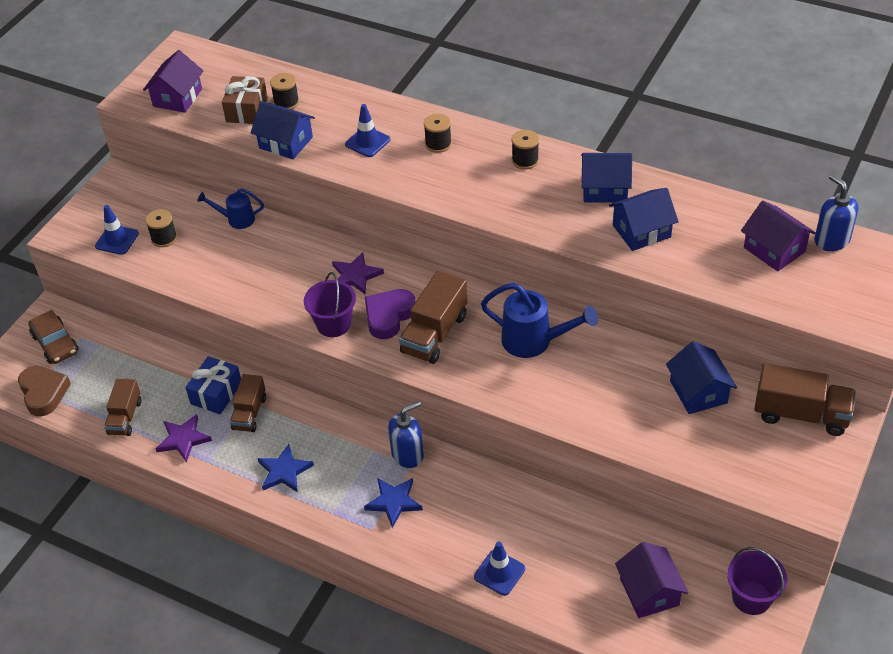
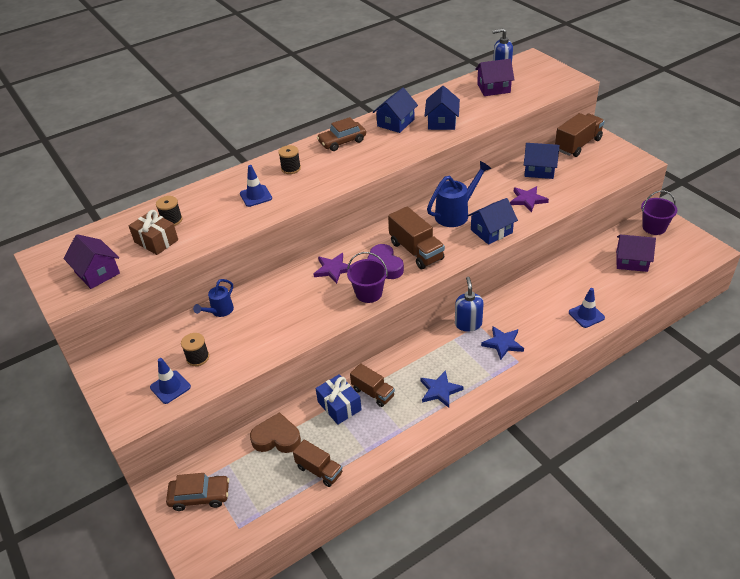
camera: 60 degrees left, 5 degrees down
(44, 393) = (248, 521): brown heart -> brown heart (276, 438)
(183, 439) = (369, 440): purple star -> purple star (527, 200)
(286, 142) = (214, 232): blue house -> blue house (491, 231)
(525, 160) = (342, 141): black spool -> brown car

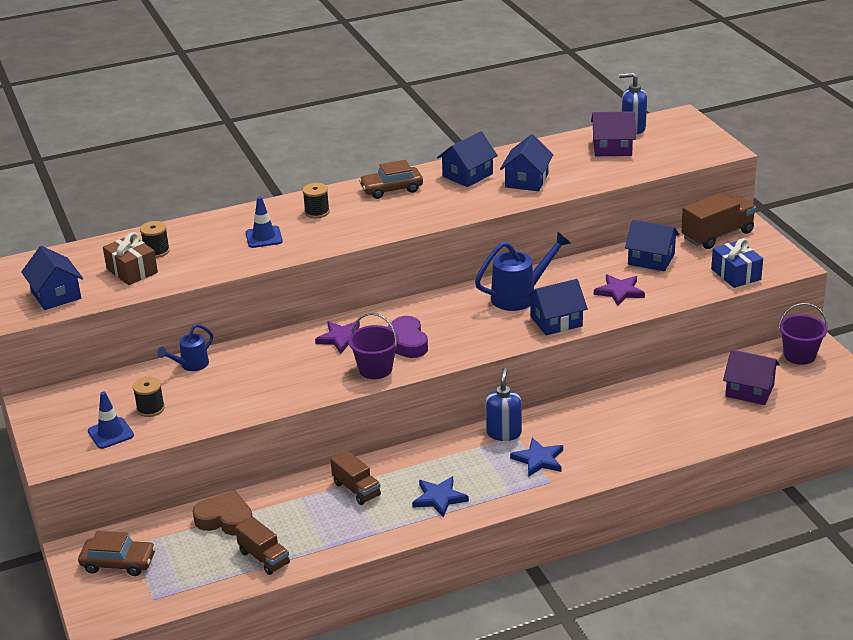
camera: 10 degrees right, 10 degrees down
(97, 273) = (56, 295): purple house -> blue house
(339, 406) = (311, 497): blue gift -> blue gift (736, 274)
(416, 251) = (452, 331): brown truck -> none
(586, 315) = (660, 443): blue traffic cone -> none

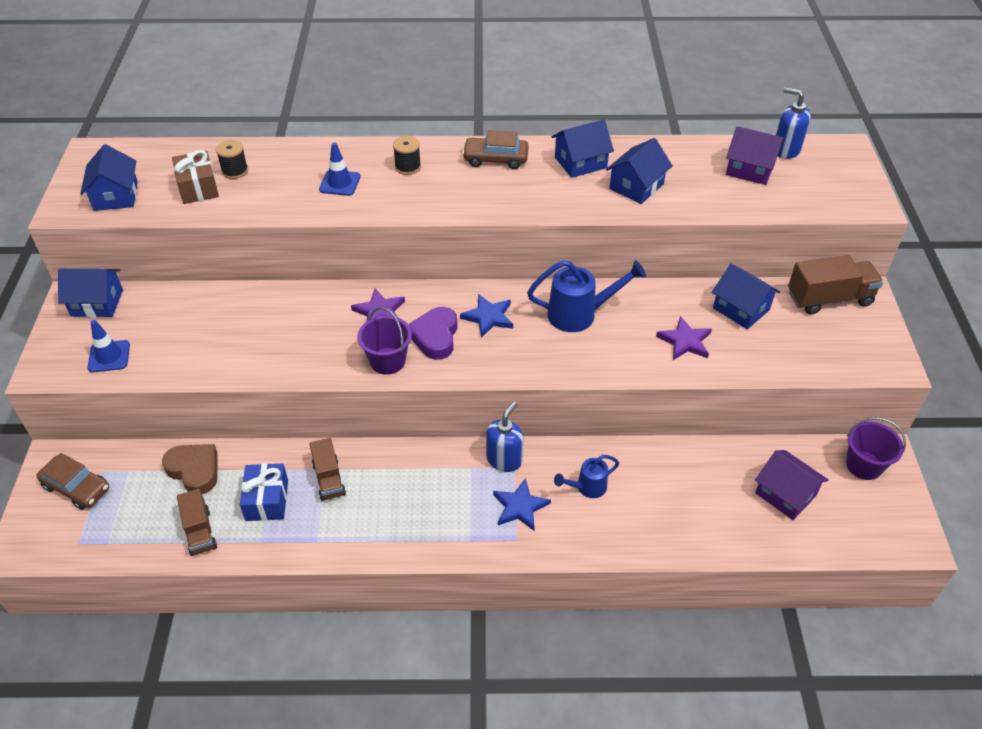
camera: 20 degrees right, 15 degrees up
(150, 409) = (161, 339): black spool -> none
(191, 365) = (227, 299): blue watering can -> blue watering can (587, 487)
(439, 498) = (398, 520): blue star -> blue star (488, 317)
(556, 321) = (598, 359): blue house -> blue house (97, 303)
(736, 274) = (823, 358): blue gift -> blue gift (267, 500)

